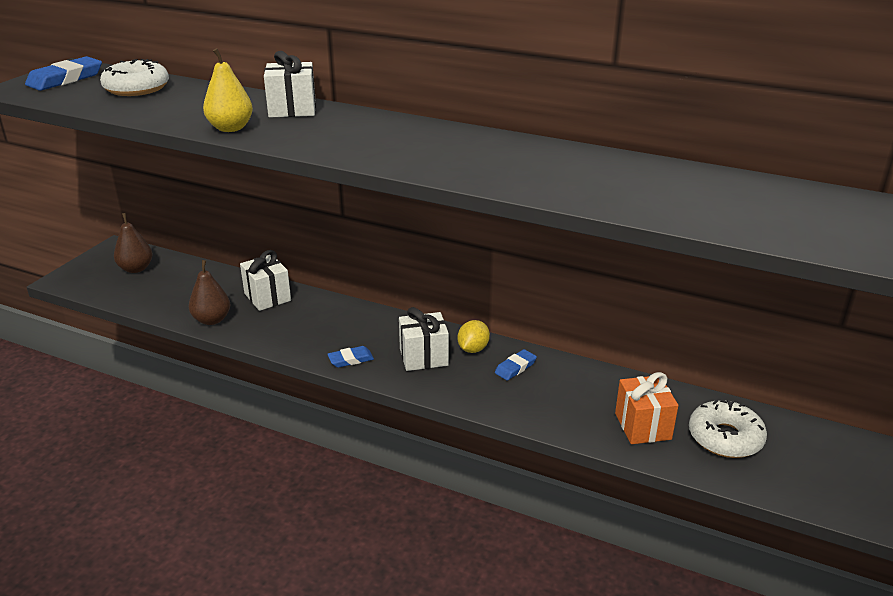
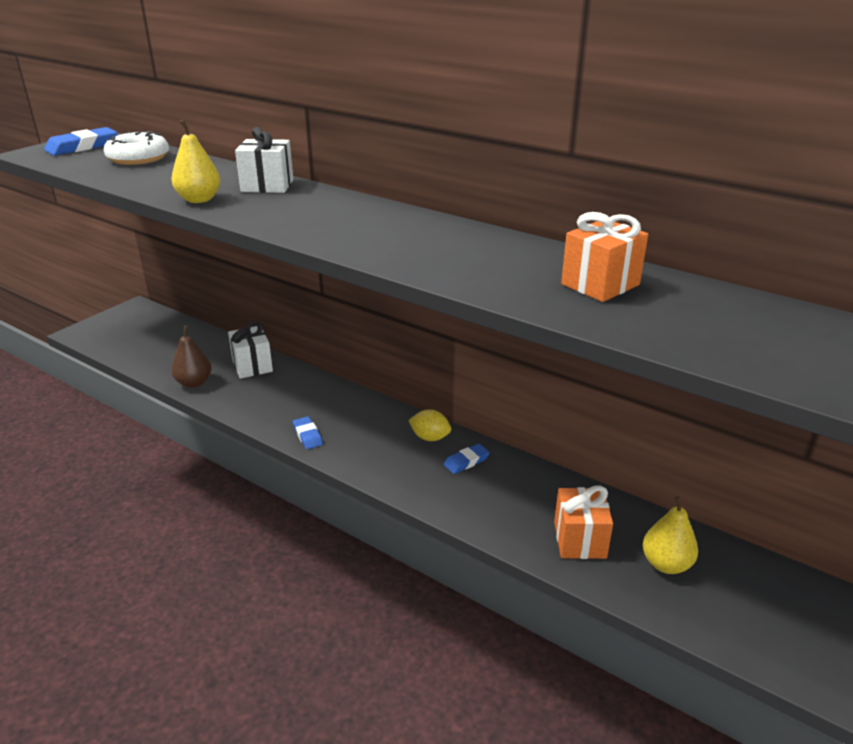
camera: 10 degrees right, 0 degrees up
(136, 269) = (146, 328): brown pear -> none
(350, 359) = (307, 435): blue eraser -> blue eraser turned 75 degrees clockwise
(423, 357) = (378, 441): white gift -> none
(473, 349) = (430, 437): yellow lemon -> yellow lemon turned 75 degrees clockwise
(659, 183) = (600, 284): none -> orange gift
(725, 438) = (666, 564): white donut -> yellow pear

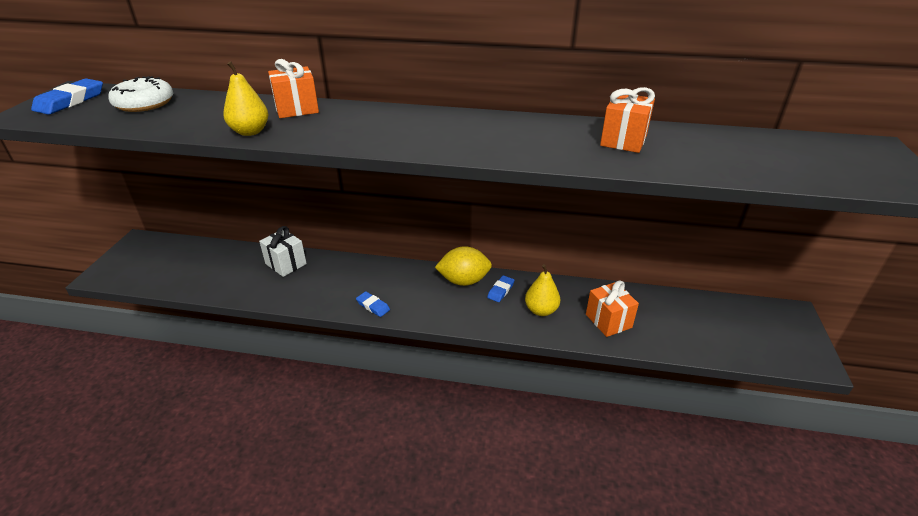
camera: 25 degrees left, 5 degrees up
(194, 383) = (245, 291): brown pear -> none
(267, 186) = (296, 109): white gift -> orange gift
(430, 437) = (464, 281): yellow lemon -> yellow lemon, size x1.61
(666, 564) = (666, 319): yellow pear -> yellow pear (541, 310)

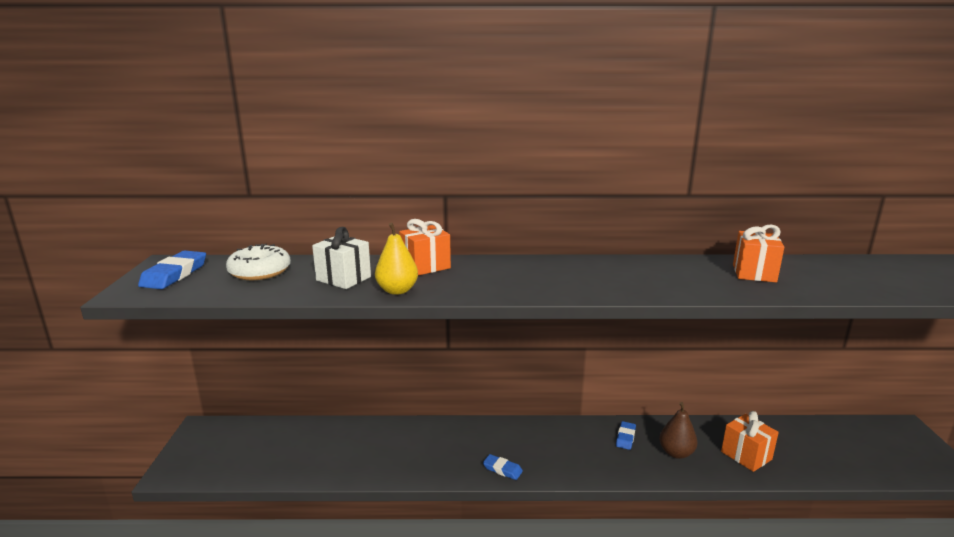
camera: 10 degrees left, 15 degrees down
(286, 264) = (385, 435): white gift -> white gift (343, 278)
(464, 281) = (583, 432): yellow lemon -> none
(541, 310) = (676, 453): yellow pear -> brown pear

